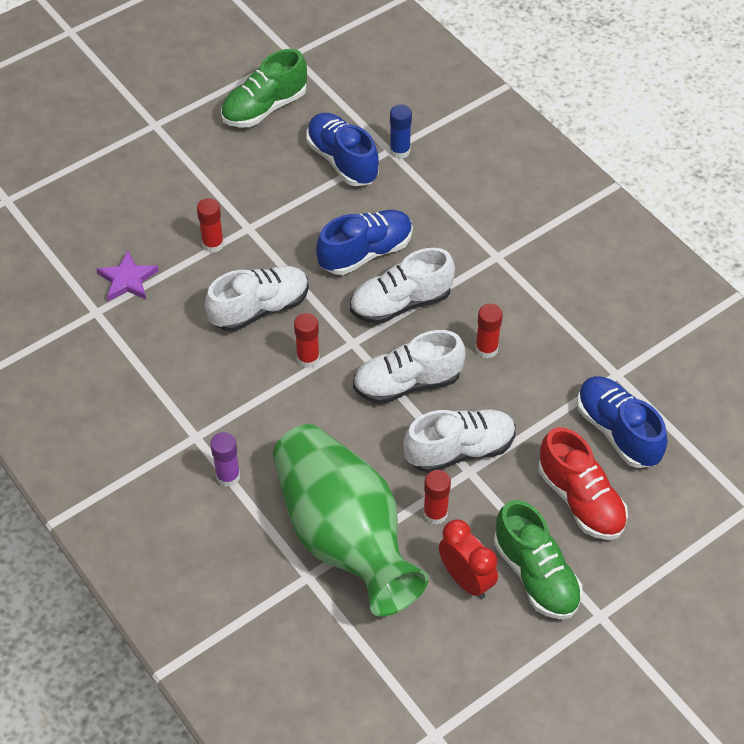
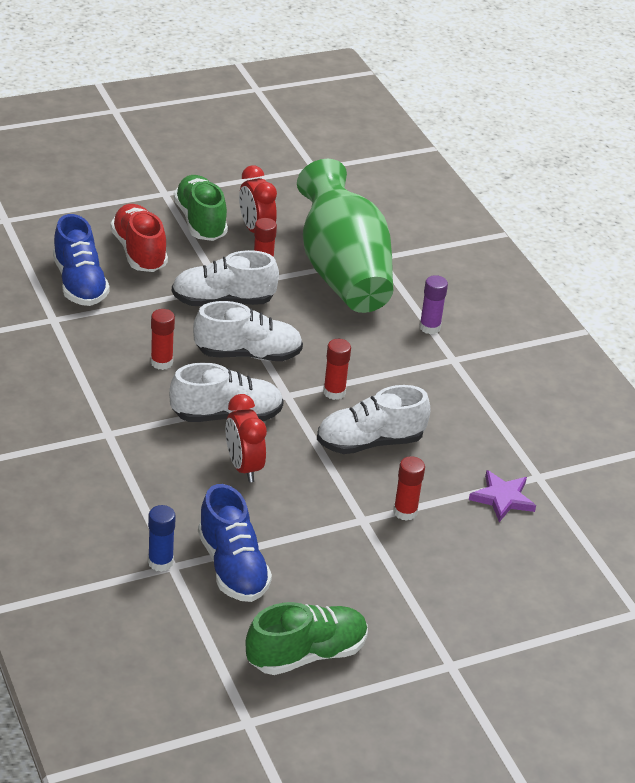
camera: 170 degrees left, 15 degrees down
(366, 253) = (243, 467): blue shoe -> red clock

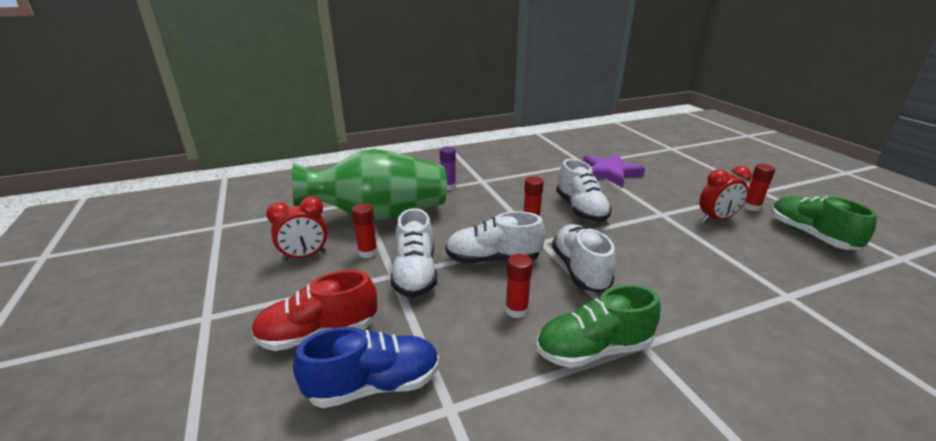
camera: 85 degrees left, 10 degrees down
(160, 562) = (790, 302): blue glue stick -> none
(200, 221) = (275, 290): green shoe -> green shoe (593, 350)
(232, 567) = (759, 265): blue shoe -> none
(243, 467) = (640, 261): red clock -> red clock (716, 219)
(248, 354) = (493, 259): white shoe -> white shoe turned 90 degrees counterclockwise
(405, 512) = (643, 200): red glue stick -> red glue stick (751, 207)
(502, 498) = (609, 173): purple star -> purple star, size x1.57

